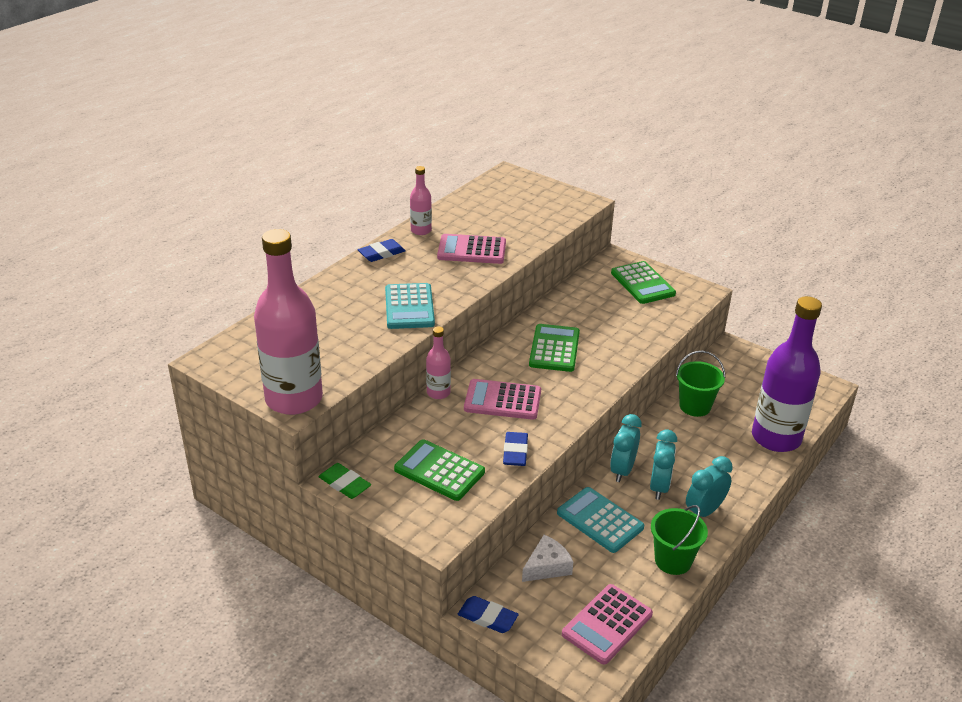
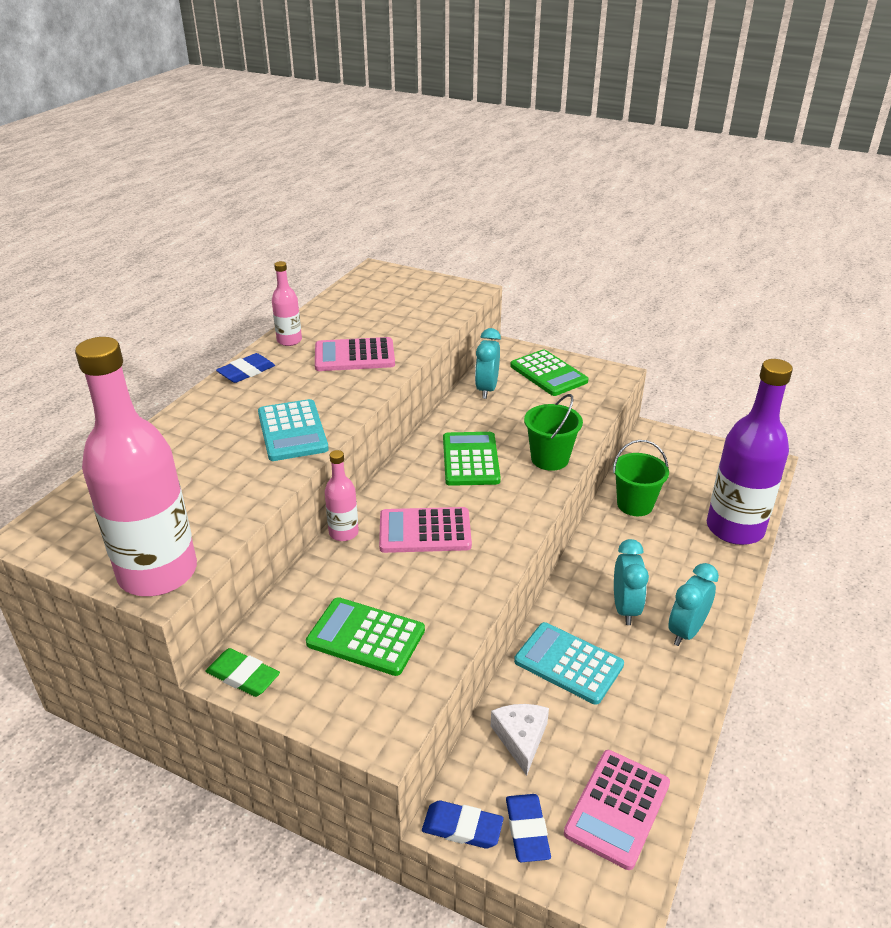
camera: 10 degrees left, 0 degrees up
(515, 452) = (456, 596): blue eraser -> blue eraser (527, 830)
(547, 566) = (521, 738): white cheese -> white cheese turned 45 degrees counterclockwise
(622, 470) = (577, 594): turquoise clock -> turquoise clock (486, 389)
(673, 560) = (670, 702): green bucket -> green bucket (550, 459)

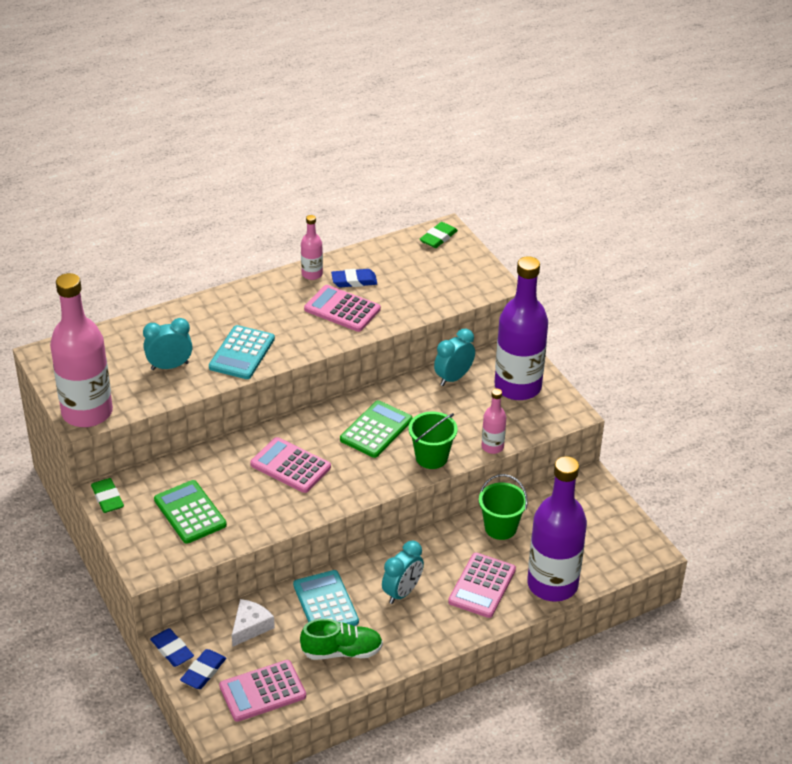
camera: 35 degrees right, 5 degrees up
(246, 372) = (258, 289): blue eraser -> blue eraser (354, 281)
(343, 533) = (241, 441): pink bottle -> pink bottle (492, 447)
(377, 277) = (438, 238): none -> green eraser
(548, 374) = (517, 387): green calculator -> purple bottle
(642, 704) = (342, 651): none -> green shoe
(683, 562) = (482, 586): none -> pink calculator
(686, 631) = (424, 628): turquoise clock -> turquoise clock (170, 366)

